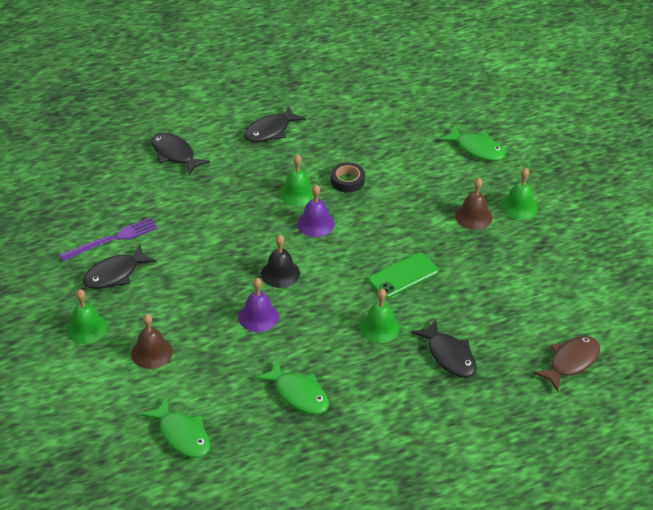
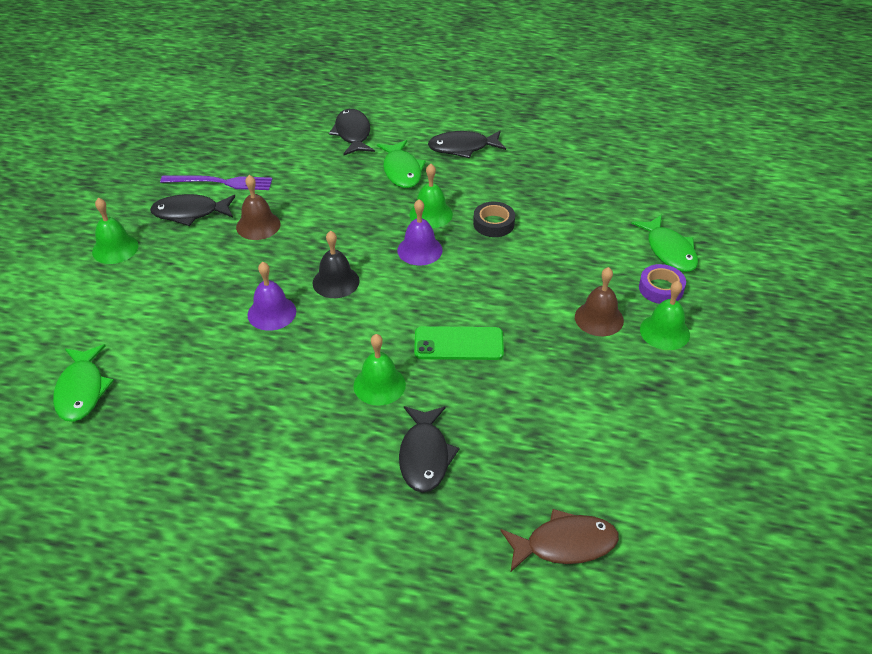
camera: 35 degrees right, 0 degrees up
(151, 352) = (142, 298): brown bell -> brown bell (258, 225)
(298, 394) = (227, 411): green fish -> green fish (402, 171)
(493, 178) = (661, 288): none -> purple tape

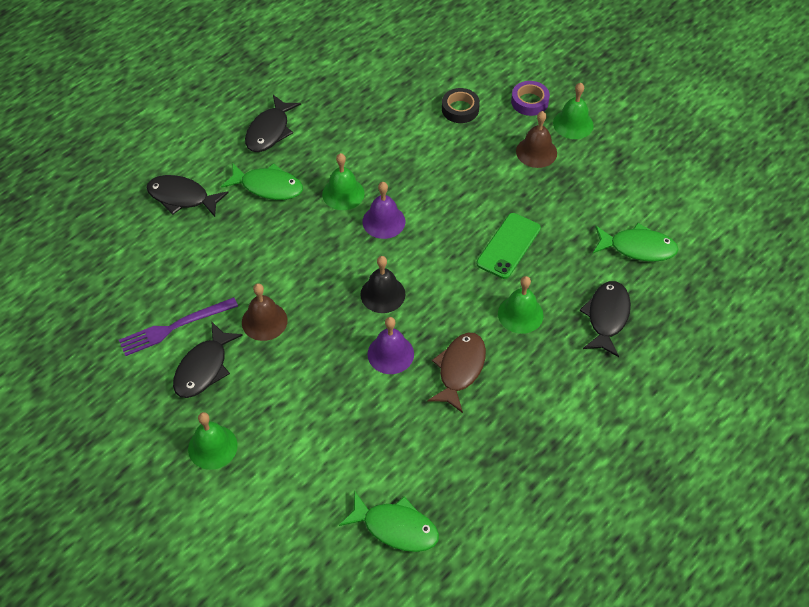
camera: 60 degrees left, 10 degrees up
(221, 182) = (175, 327): purple fork -> purple fork turned 150 degrees counterclockwise
(425, 456) = (607, 317): black fish -> black fish turned 105 degrees counterclockwise
(493, 223) = (386, 159): black tape -> black tape (460, 109)
(565, 544) = (722, 275): brown fish -> brown fish (460, 369)
(669, 251) = (494, 75): green fish -> green fish (638, 248)

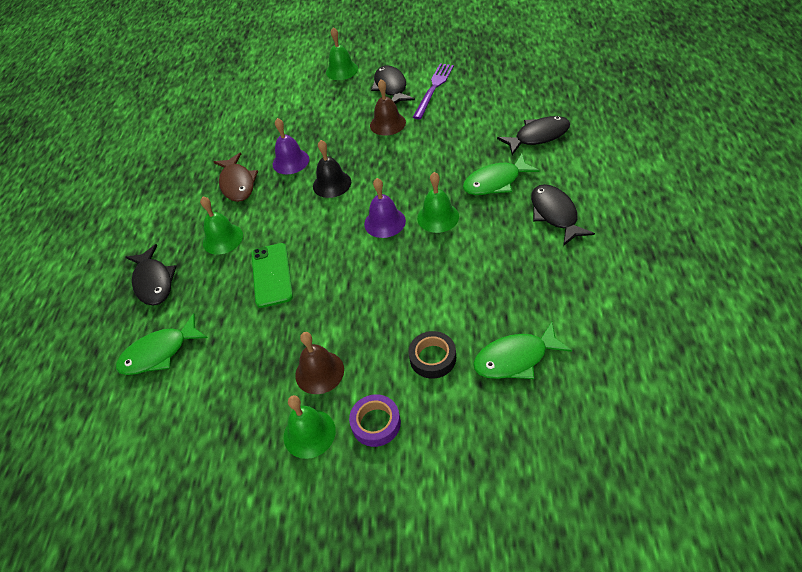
camera: 145 degrees right, 5 degrees down
(396, 527) = (209, 106): green fish -> green fish (515, 358)

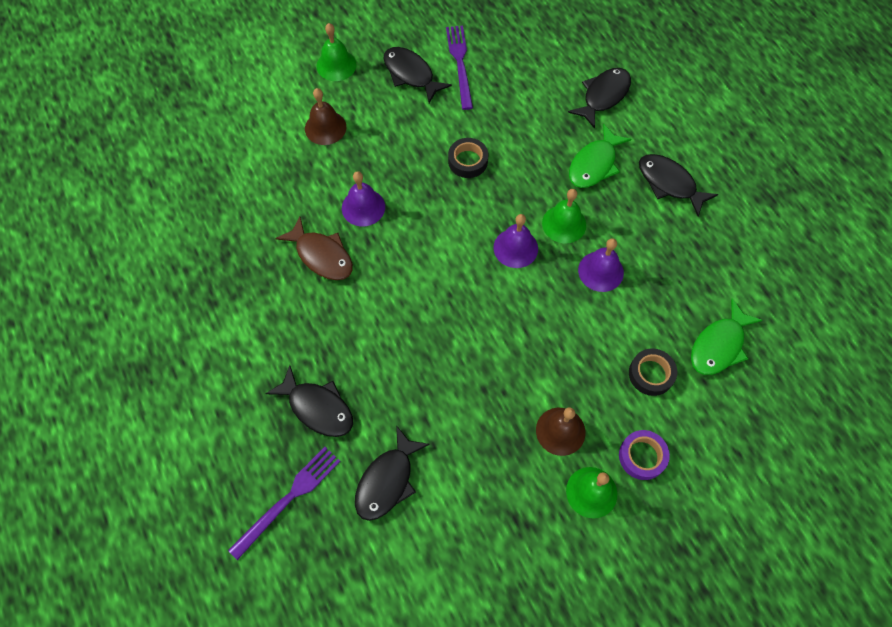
camera: 35 degrees left, 15 degrees up
(84, 336) = (288, 499): none -> purple fork
(159, 353) = (387, 481): green fish -> black fish
(222, 239) = (356, 329): green bell -> none
(272, 275) = (441, 350): green phone -> none
(332, 184) = (429, 221): black bell -> none
(387, 123) = (439, 125): brown bell -> brown bell (325, 127)
(391, 152) = (468, 161): none -> black tape
(444, 261) = (601, 271): none -> purple bell

